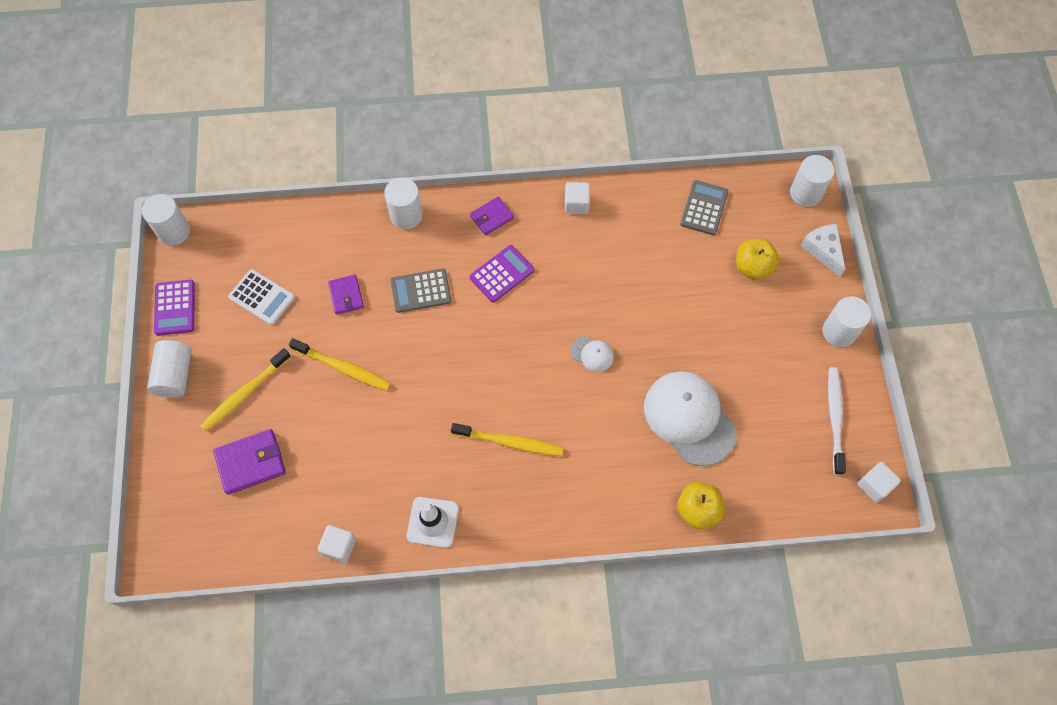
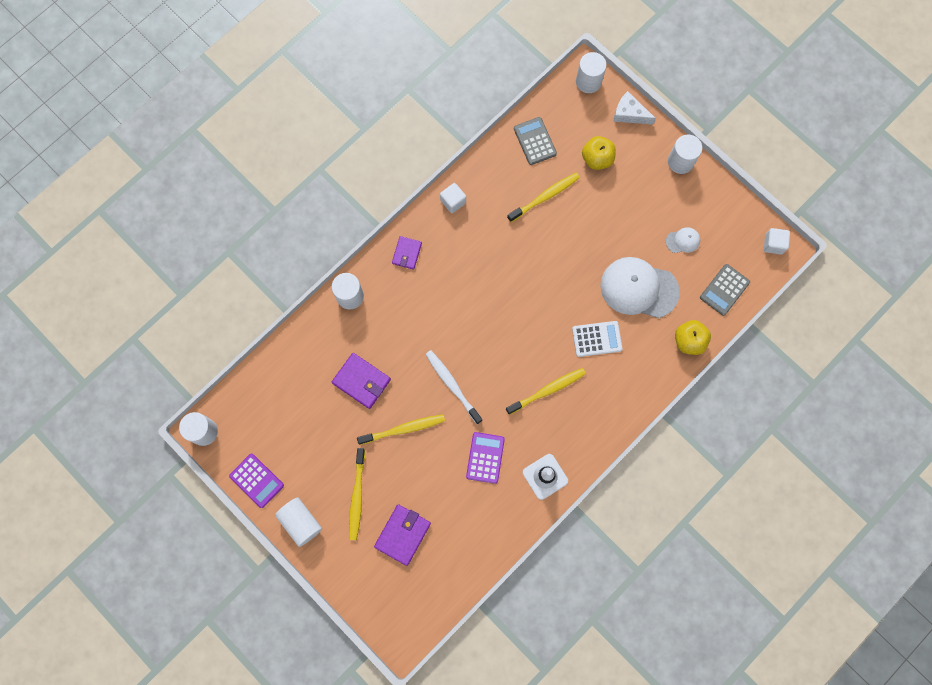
camera: 40 degrees left, 10 degrees up
(262, 297) = (307, 427): white calculator -> white calculator (597, 339)
(339, 546) = (503, 537): white cube -> none
(346, 296) = (361, 381): purple wallet -> purple wallet, size x1.56
(421, 291) = (406, 339): grey calculator -> grey calculator (724, 290)
(501, 274) = (447, 287): purple calculator -> purple calculator (485, 457)
(592, 354) = (548, 294): white cap -> white cap (683, 241)
(669, 264) = (545, 197): none -> yellow toothbrush
(835, 418) = (720, 220): white toothbrush -> white toothbrush (452, 385)

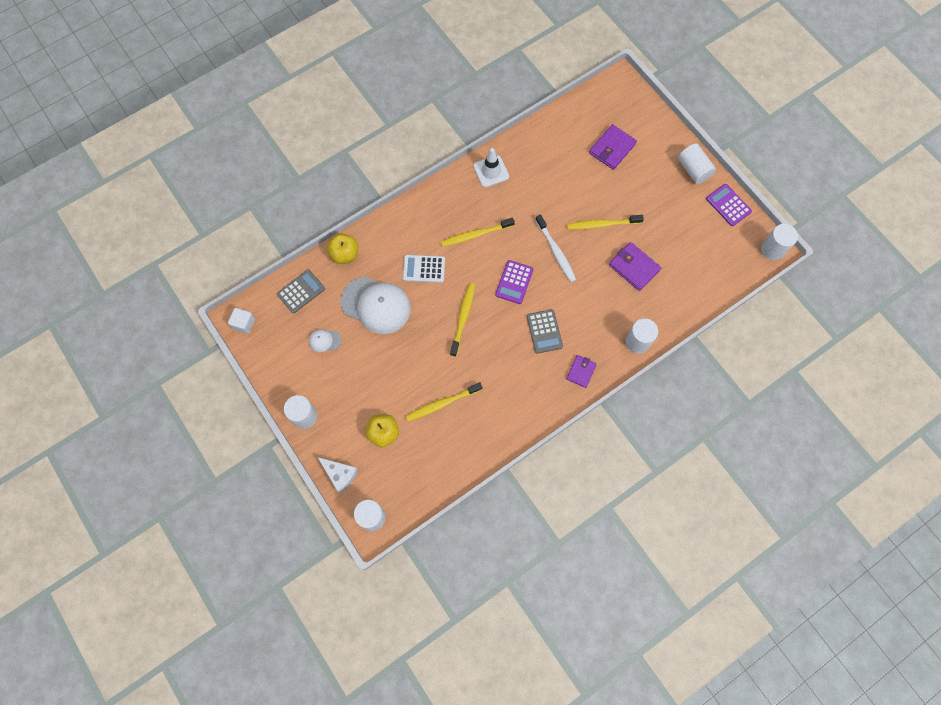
camera: 170 degrees left, 5 degrees down
(357, 496) = (646, 181): yellow toothbrush -> yellow toothbrush (463, 318)
(453, 201) = (530, 414): white cube -> none
(485, 457) = (537, 192): purple calculator -> purple calculator (514, 282)
(534, 141) = (440, 462): grey calculator -> grey calculator (544, 331)

